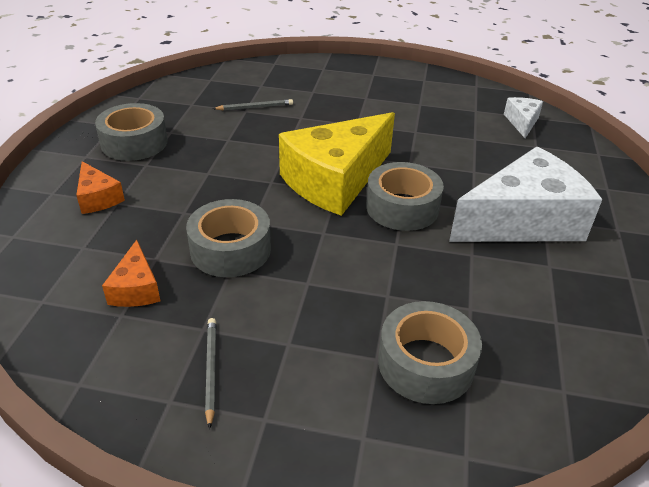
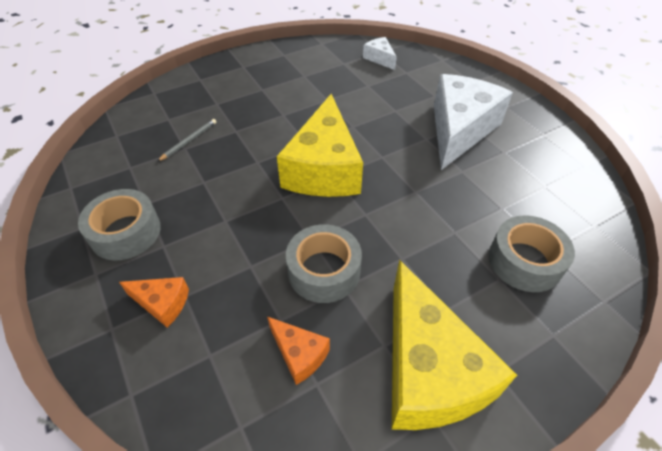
camera: 40 degrees left, 10 degrees up
(210, 370) = (427, 370): grey pencil -> yellow cheese
(402, 207) = (388, 163): grey tape -> none

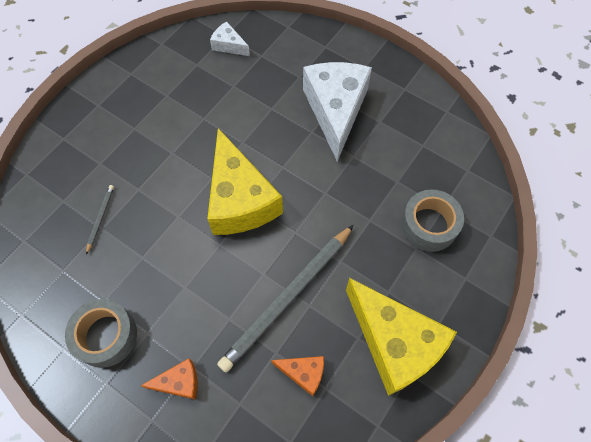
camera: 25 degrees left, 15 degrees up
(324, 271) = (288, 298): grey tape -> grey pencil

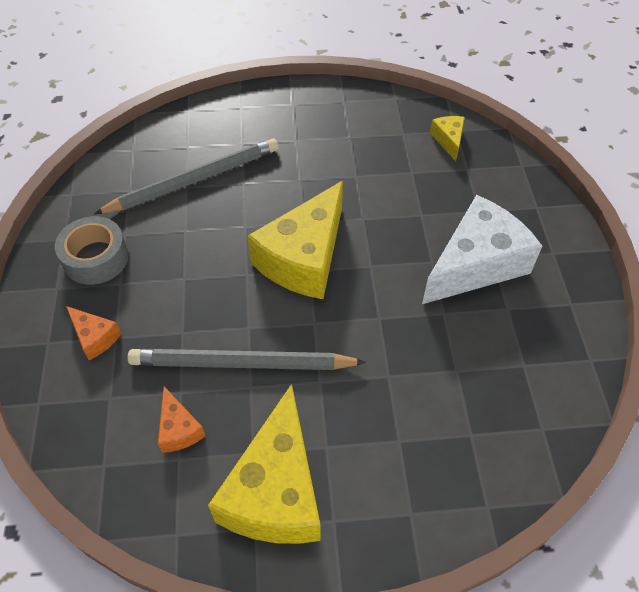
camera: 50 degrees right, 10 degrees down
(100, 218) = (194, 180): grey pencil -> grey pencil, size x2.41
(229, 45) = (448, 140): white cheese -> yellow cheese
(429, 225) = (437, 434): grey tape -> none

